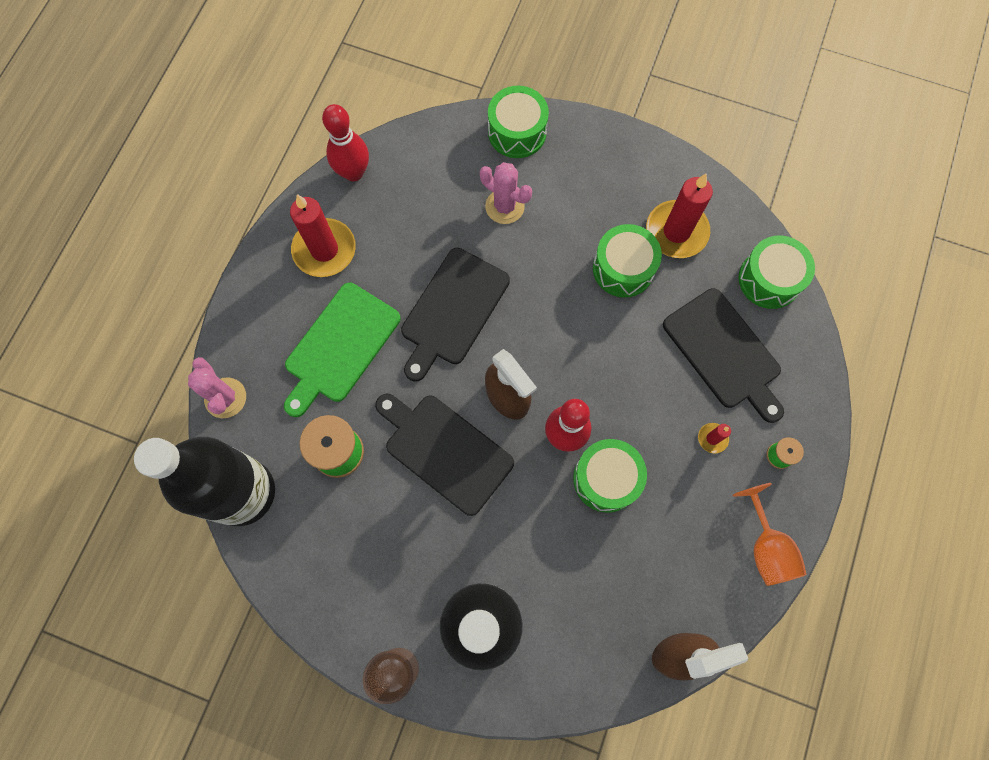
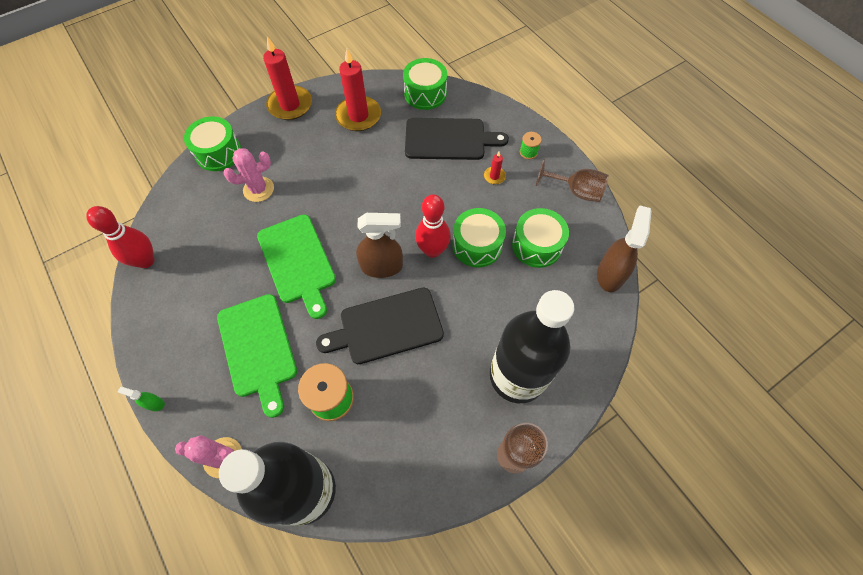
camera: 55 degrees left, 10 degrees down
(232, 300) = (154, 403): none -> green spray bottle
(324, 250) = (180, 314): red candle -> red candle (290, 105)
(453, 310) = (297, 261): black cutting board -> green cutting board
(623, 268) = (356, 154): green drum -> green drum (537, 245)
(766, 547) = (576, 191): orange goblet -> brown goblet

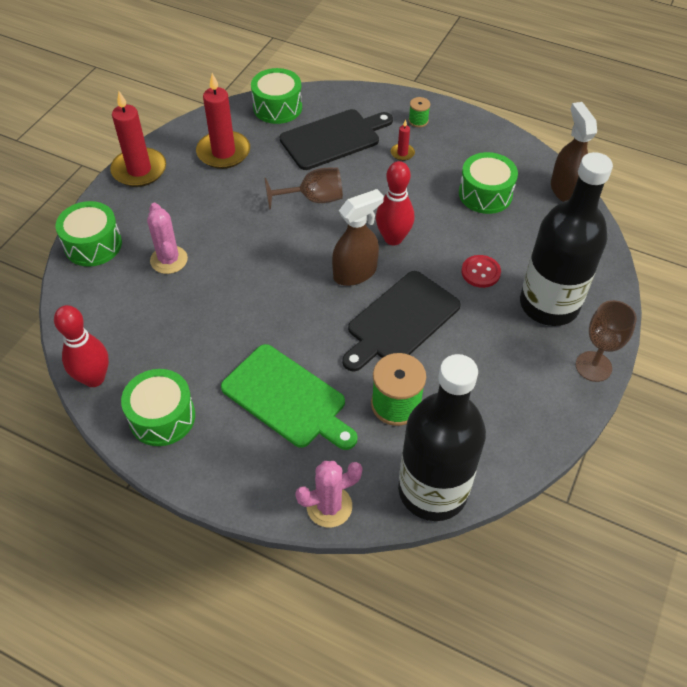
camera: 30 degrees left, 10 degrees down
(154, 403) = (216, 499): green spray bottle -> none
(258, 189) = (169, 260): pink cactus -> pink cactus turned 60 degrees counterclockwise
(297, 261) = (266, 305): green cutting board -> none
(477, 245) = (431, 216): green drum -> green drum (162, 417)
(481, 316) = (480, 272): none -> red button
(576, 191) = (486, 136): brown goblet -> brown goblet (313, 199)

